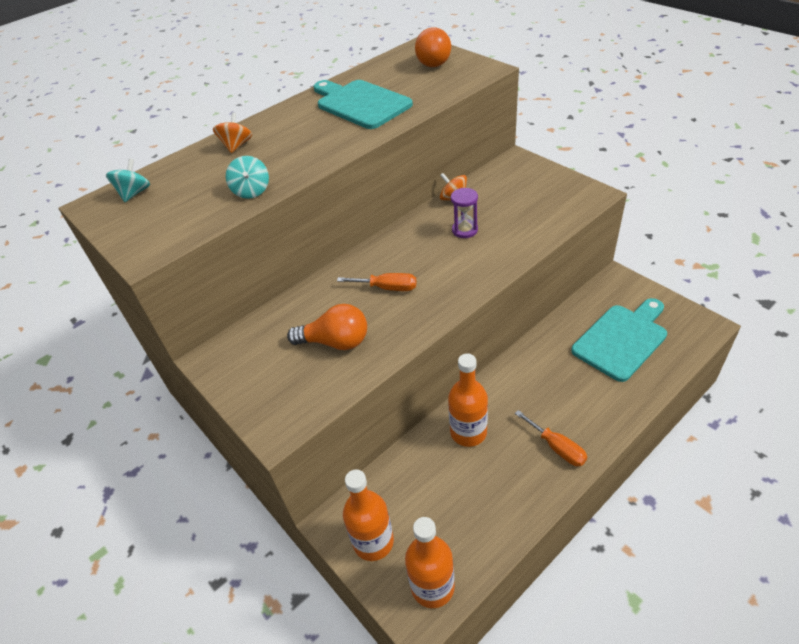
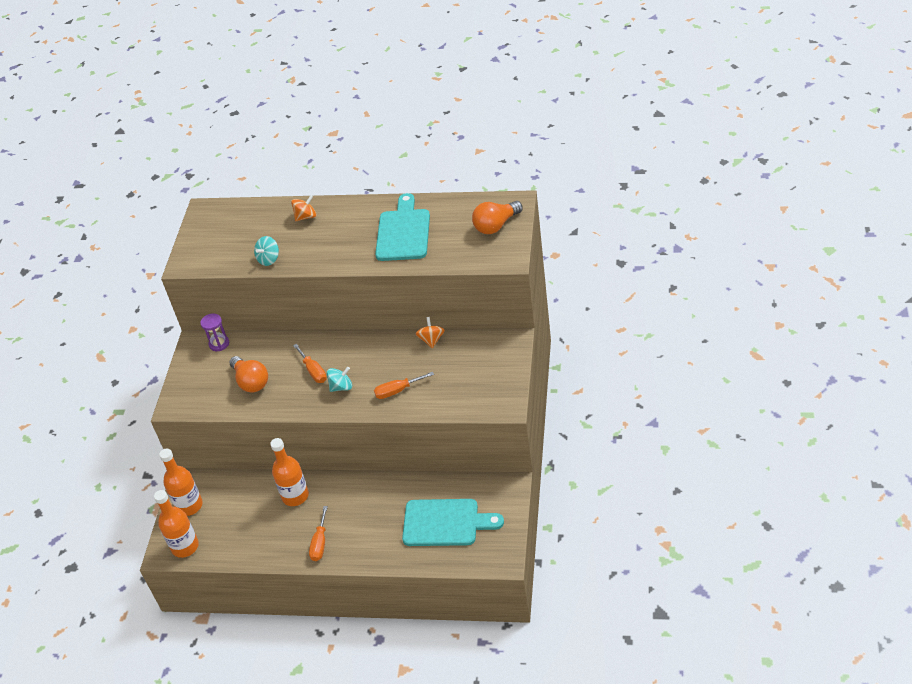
camera: 50 degrees right, 0 degrees up
(134, 193) = (226, 216): turquoise spinning top -> turquoise spinning top (341, 387)
(464, 230) = (402, 368): purple hourglass -> purple hourglass (219, 344)
(491, 246) = (397, 391): none -> orange screwdriver

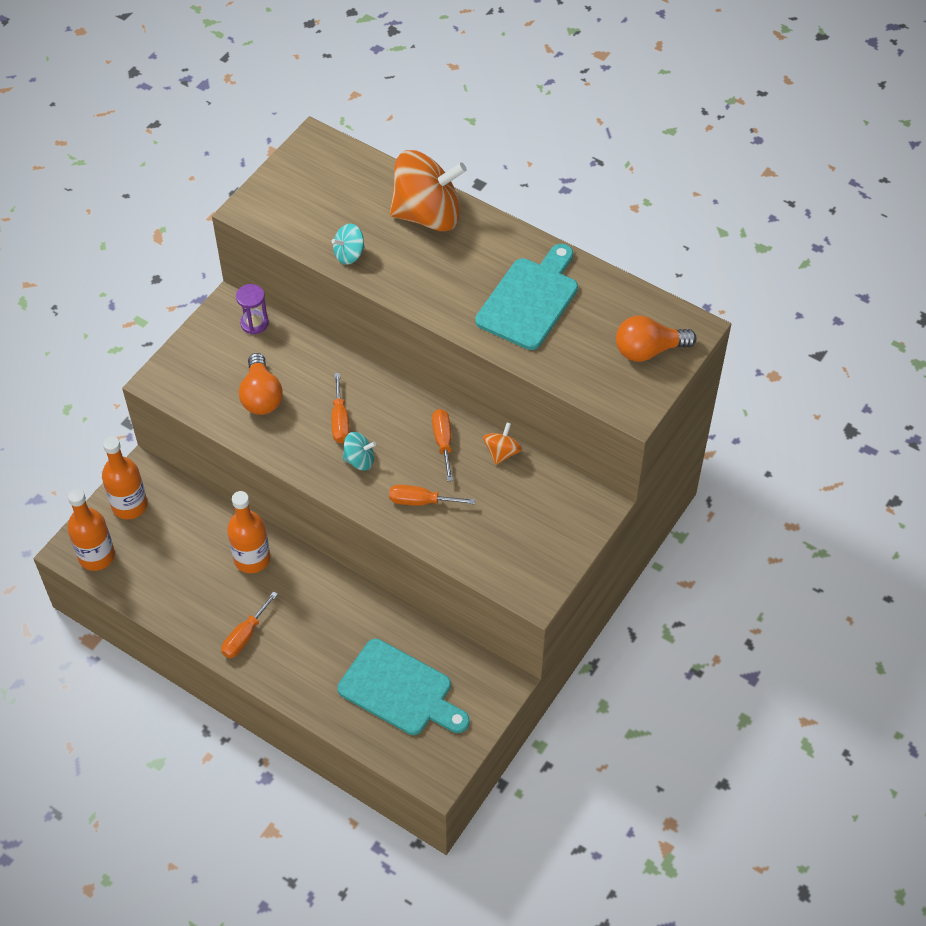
camera: 20 degrees right, 10 degrees up
(306, 216) = (427, 215): orange spinning top -> orange spinning top, size x2.24
(389, 352) = (443, 442): none -> orange screwdriver

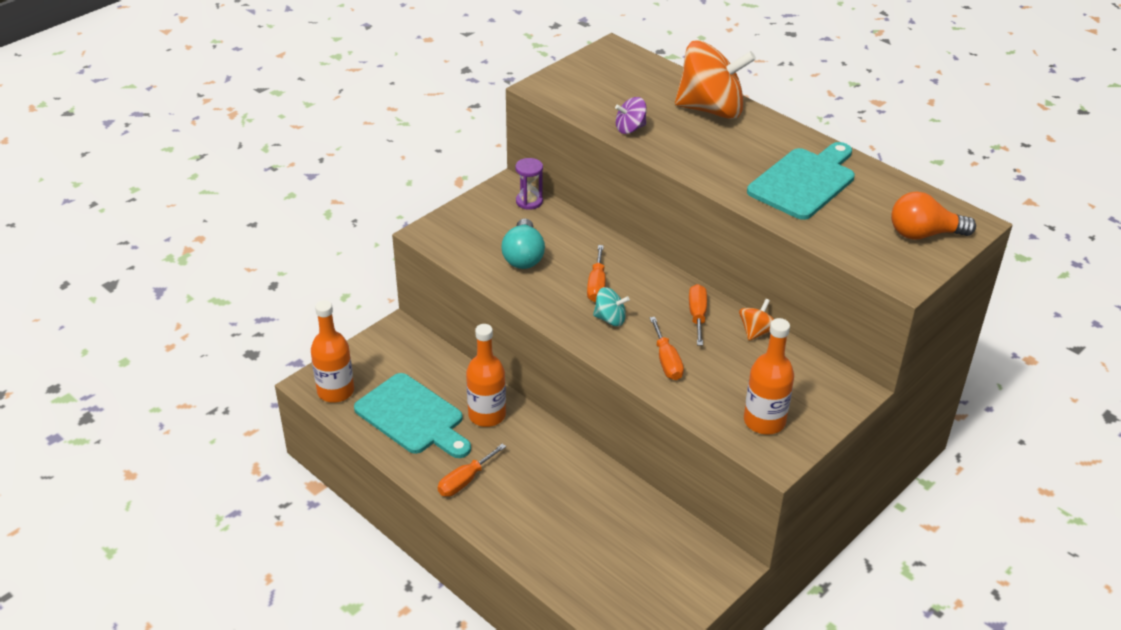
camera: 10 degrees right, 15 degrees down
(129, 505) = (378, 354): orange bottle -> orange bottle (764, 421)
(261, 396) = (523, 256): orange light bulb -> turquoise light bulb
(349, 254) = (630, 128): turquoise spinning top -> purple spinning top
(400, 690) = (617, 554): turquoise cutting board -> turquoise cutting board (413, 417)
(420, 501) = (666, 361): orange screwdriver -> orange screwdriver turned 120 degrees counterclockwise

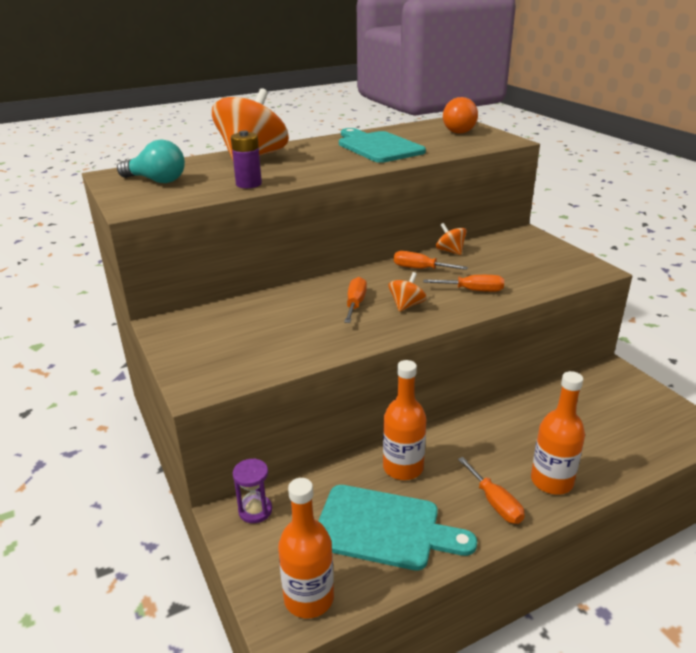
camera: 70 degrees left, 10 degrees down
(413, 417) = (384, 528): turquoise cutting board -> turquoise cutting board turned 45 degrees clockwise
(523, 256) = (286, 334): turquoise light bulb -> turquoise light bulb (156, 181)
(529, 201) = (200, 316): purple hourglass -> purple hourglass (255, 510)
(596, 285) = (355, 304): orange screwdriver -> orange screwdriver turned 105 degrees counterclockwise
(610, 319) = (406, 305): turquoise spinning top -> orange spinning top
(630, 128) = (248, 184): purple spinning top -> purple battery
(764, 421) = (554, 266): orange bottle -> orange bottle (551, 481)

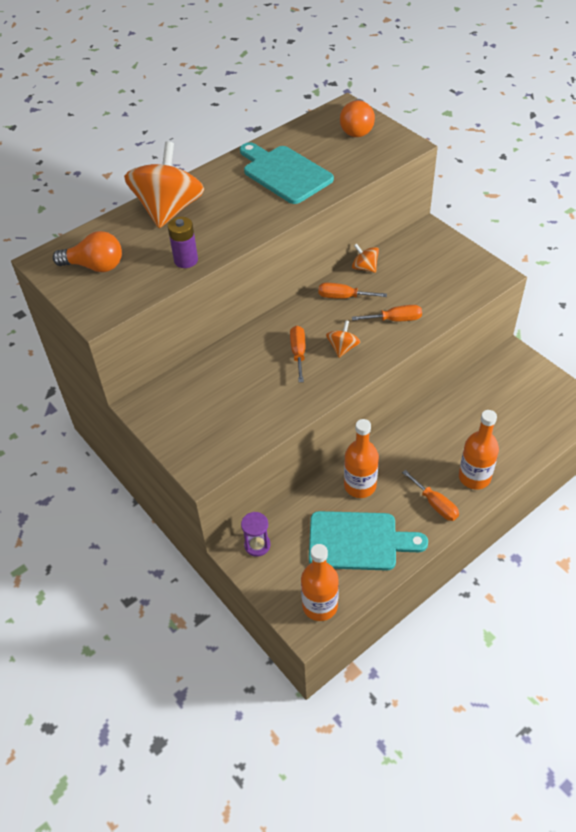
camera: 10 degrees left, 20 degrees up
(156, 181) = (95, 266): turquoise light bulb -> orange light bulb

